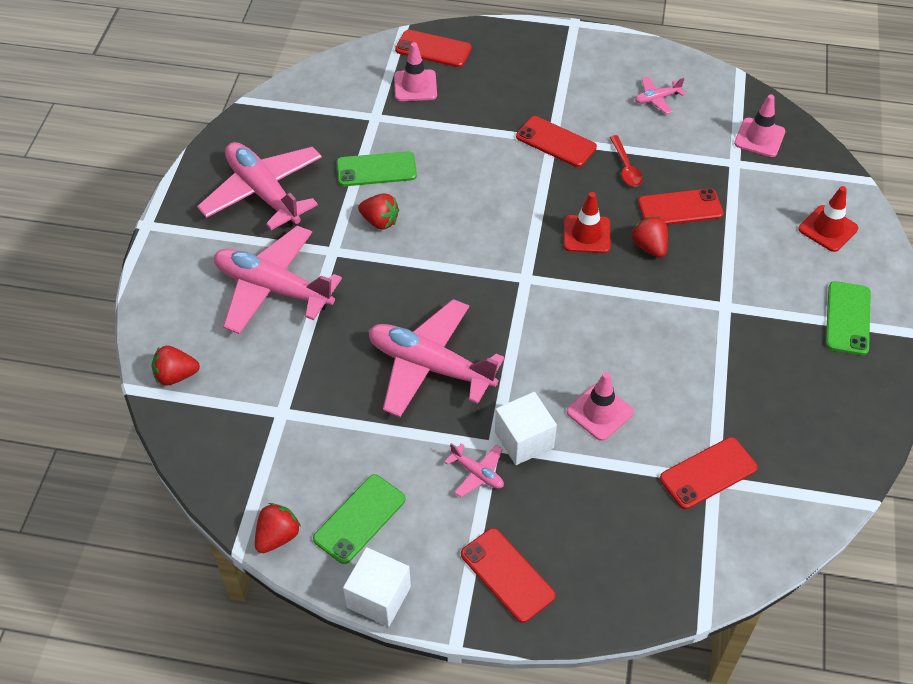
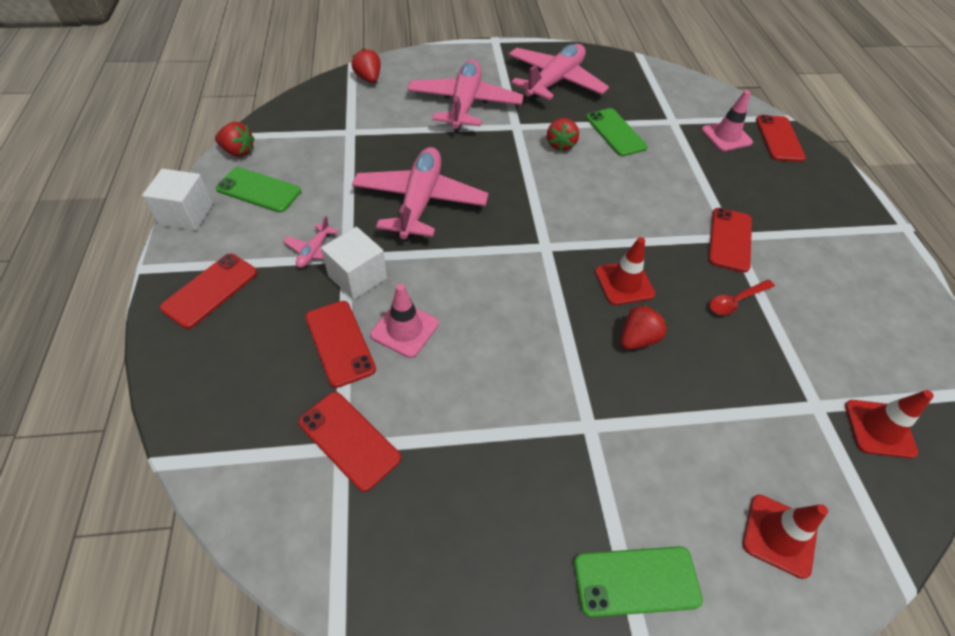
camera: 70 degrees right, 0 degrees up
(657, 99) = (857, 313): pink plane -> none
(680, 208) = (709, 359): red phone -> red phone (339, 343)
(759, 138) = (879, 429): pink traffic cone -> red traffic cone

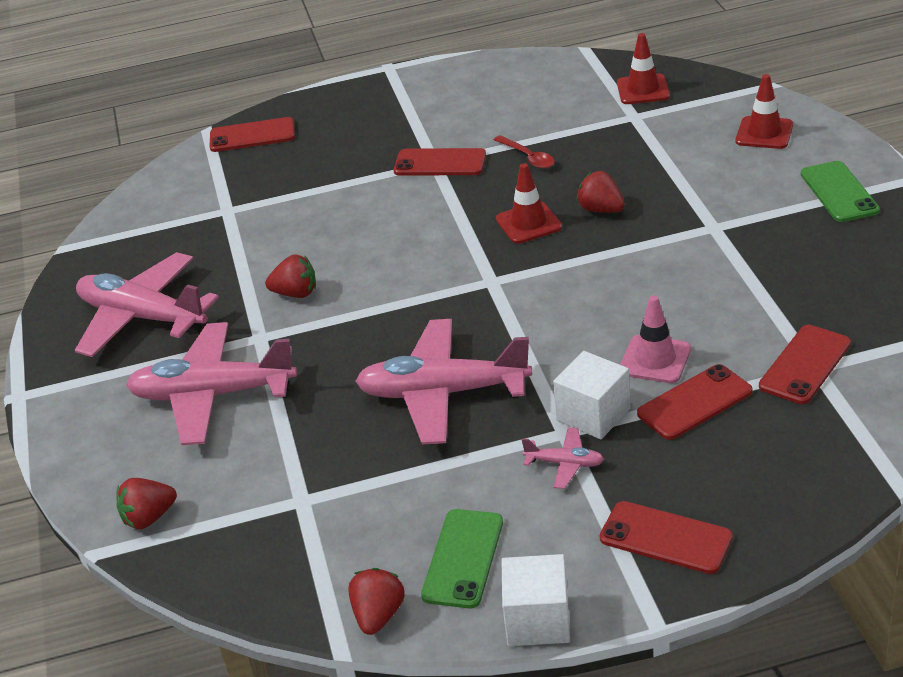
camera: 90 degrees left, 15 degrees down
(615, 132) = (260, 252): green phone -> none
(726, 136) = (254, 171): pink traffic cone -> none

